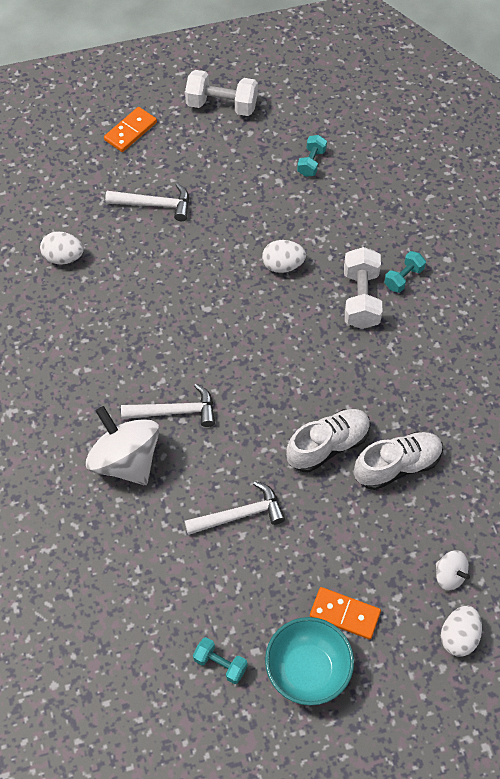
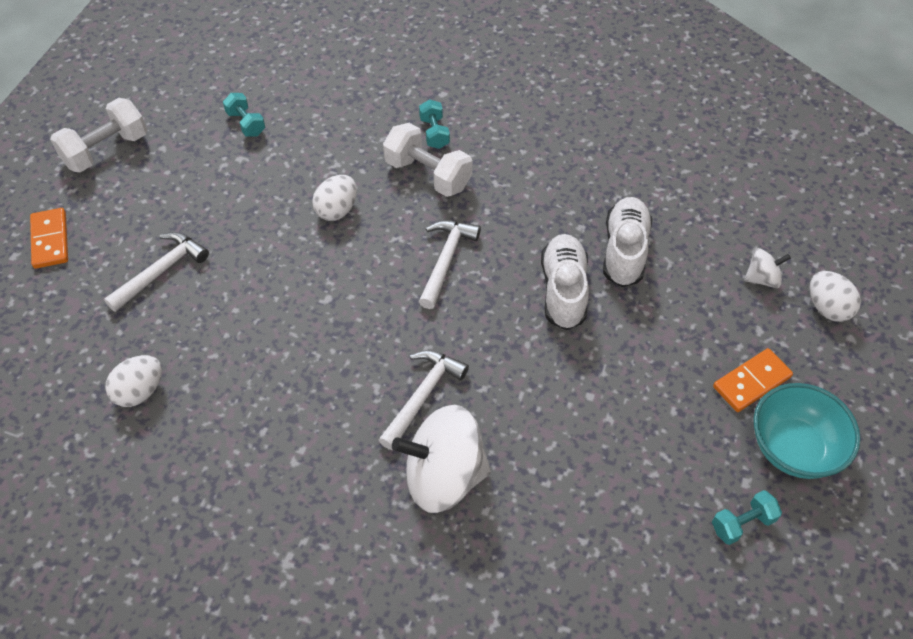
camera: 55 degrees left, 5 degrees down
(240, 514) = (585, 406): white hammer -> white hammer (446, 260)

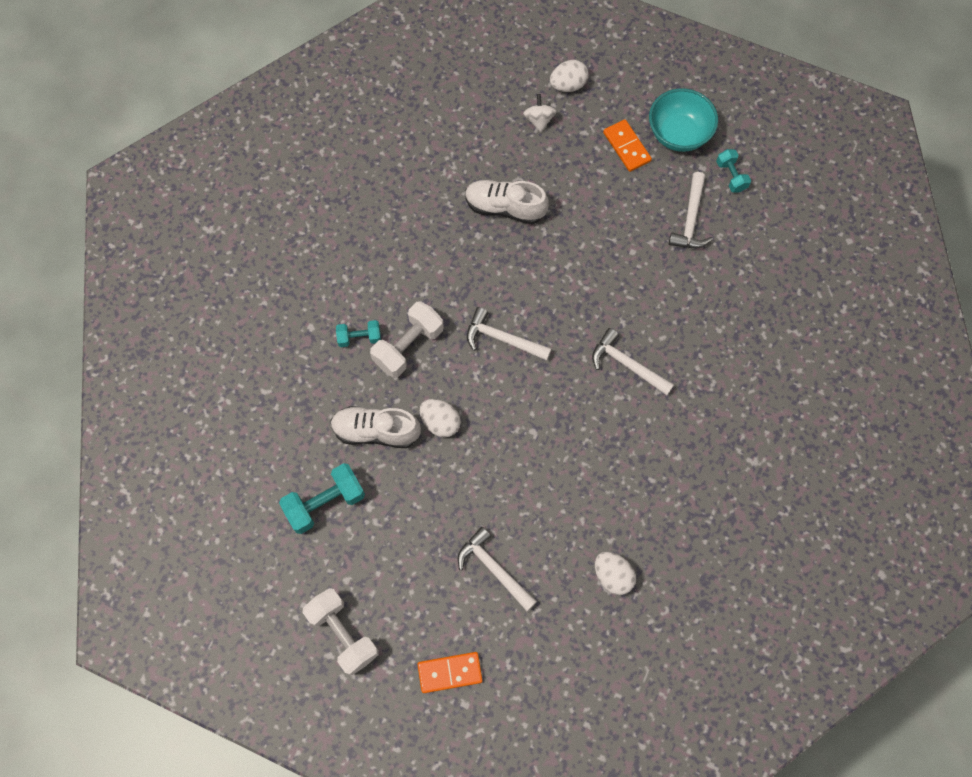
camera: 85 degrees left, 15 degrees up
(246, 123) = (325, 503): turquoise dumbbell -> turquoise dumbbell, size x1.72
(444, 476) = (692, 354): white spinning top -> none
(563, 290) = (539, 256): white shoe -> white shoe (376, 431)
(655, 468) = (690, 220): none -> white hammer

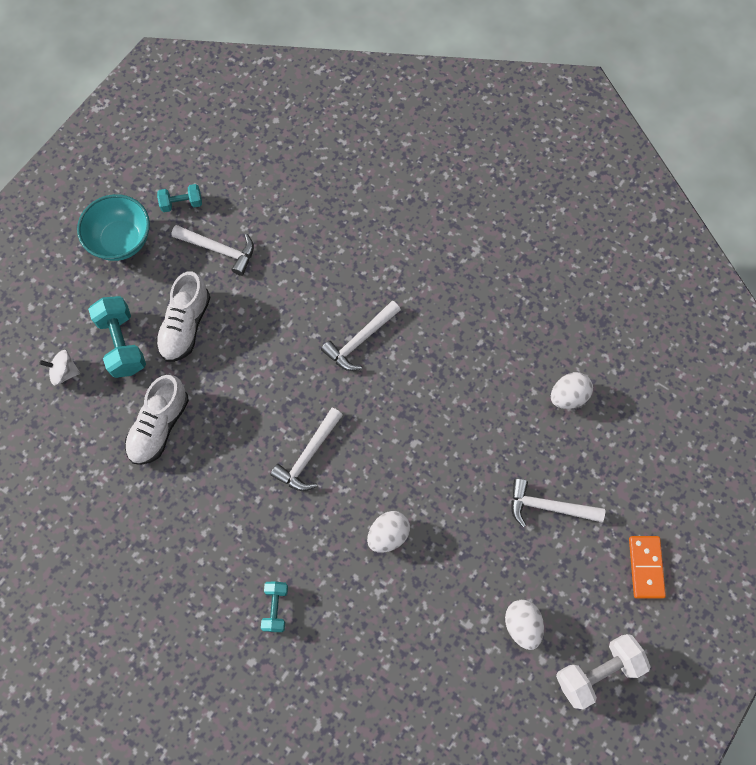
camera: 80 degrees left, 0 degrees up
(325, 503) = (456, 672): turquoise dumbbell -> turquoise dumbbell (122, 344)
(376, 431) = (386, 605): white shoe -> white shoe (185, 326)
(408, 346) = (297, 555): white dumbbell -> none
(493, 568) = (548, 506): white hammer -> white hammer turned 45 degrees clockwise
(568, 85) = (31, 335): white egg -> white egg (522, 625)
(626, 147) = (122, 292): orange domino -> none

